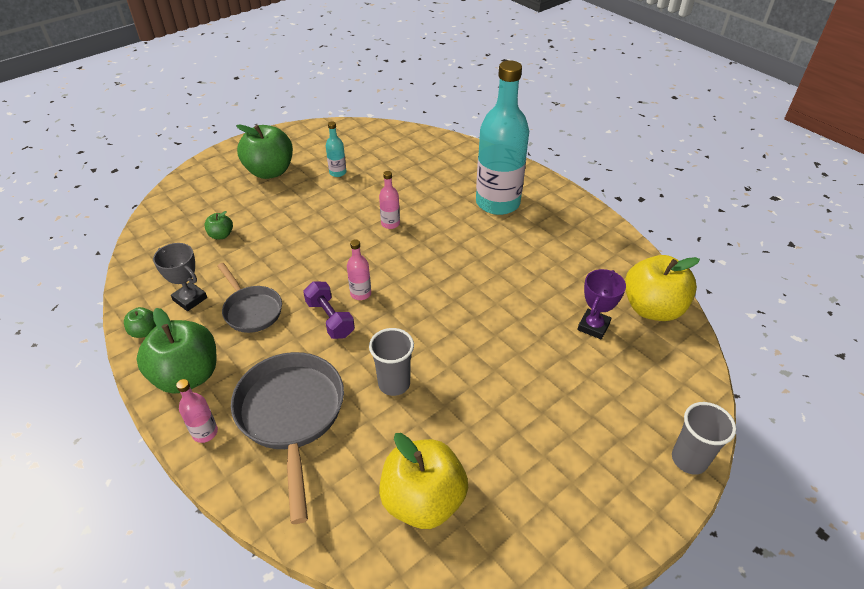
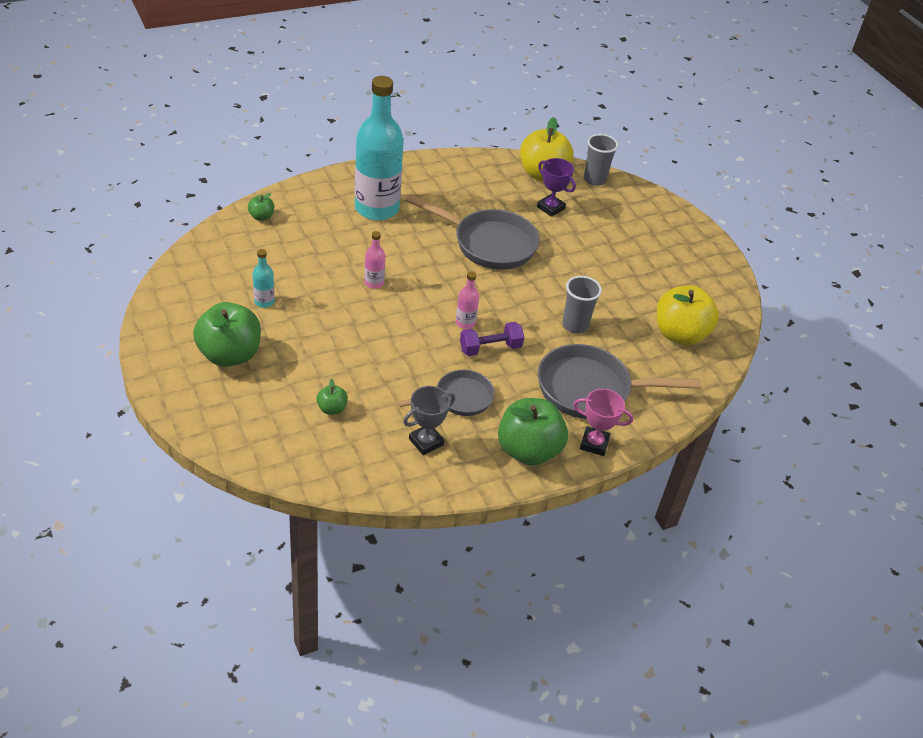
camera: 80 degrees left, 0 degrees up
(145, 331) = (460, 479): green apple -> green apple (261, 217)
(205, 432) = (594, 443): pink bottle -> pink trophy
(494, 287) = (488, 243): none -> grey pan
(689, 459) = (674, 210): grey cup -> grey cup (594, 179)

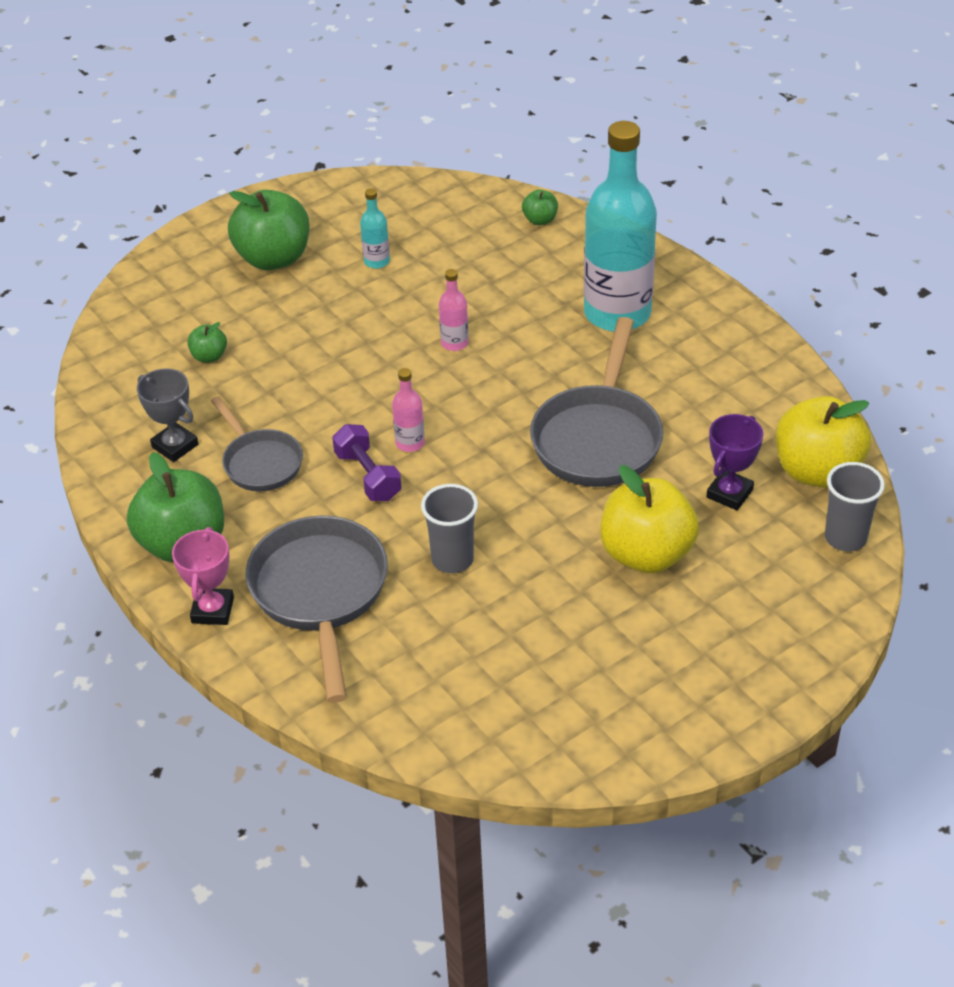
camera: 85 degrees right, 0 degrees up
(680, 334) = (483, 690): yellow apple -> yellow apple (646, 554)

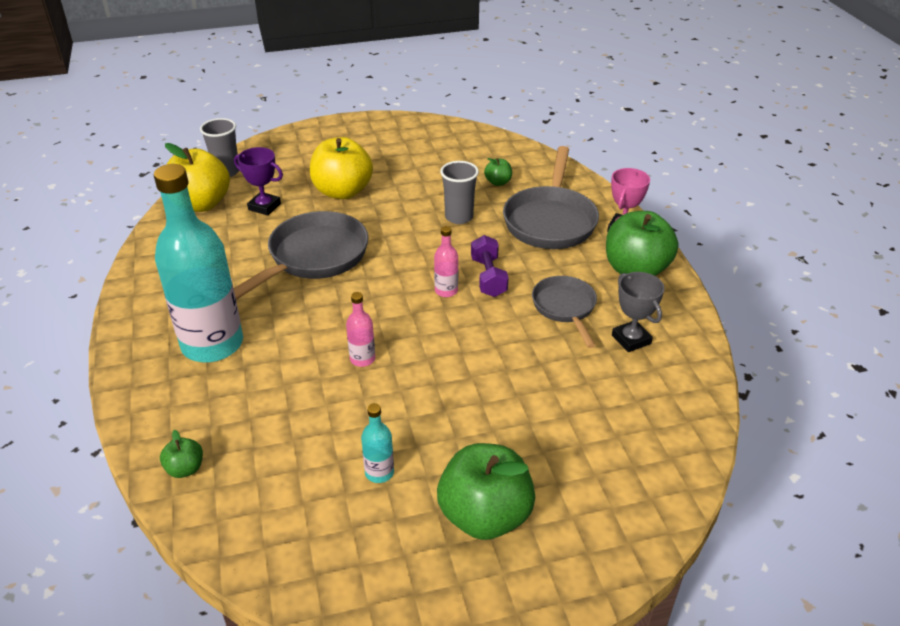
camera: 160 degrees left, 5 degrees down
(209, 356) = (585, 413): green apple -> green apple (498, 182)
(729, 493) = (264, 207): purple trophy -> purple trophy turned 60 degrees clockwise

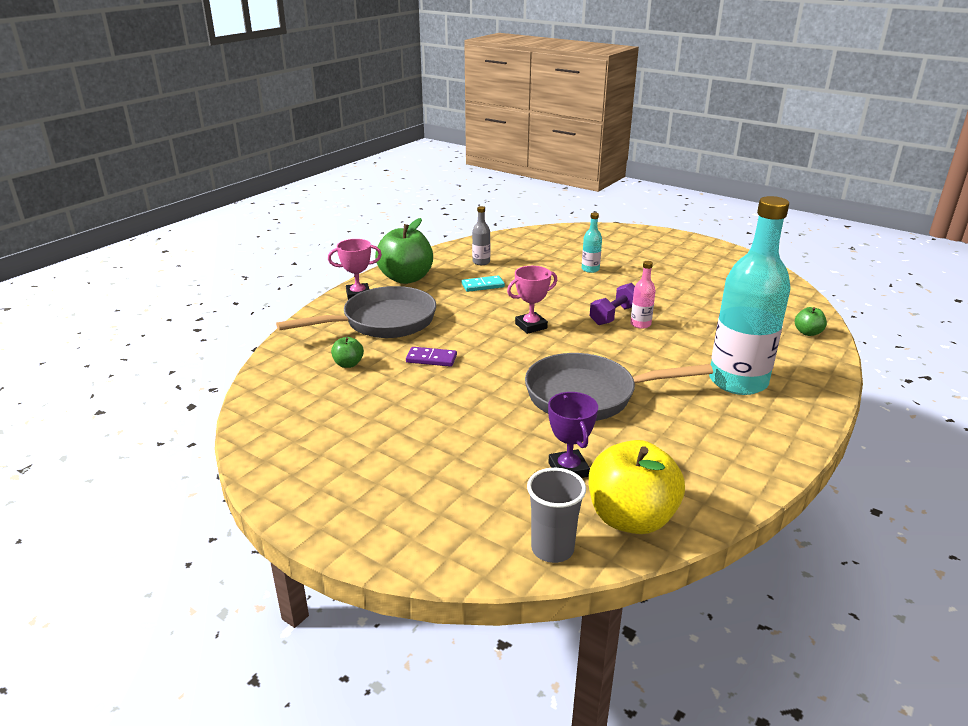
camera: 130 degrees left, 10 degrees down
(342, 191) = (475, 437): yellow apple -> none
(379, 472) = (694, 285): turquoise bottle -> turquoise bottle (590, 269)
(446, 291) = (531, 326): pink bottle -> pink trophy
(459, 217) = (431, 359): grey cup -> purple domino
(485, 516) = (662, 257): green apple -> none
(488, 277) = (491, 318): purple dumbbell -> purple dumbbell (614, 315)
(565, 308) = (483, 285): grey pan -> turquoise domino
(631, 339) = (481, 262): grey trophy -> grey bottle

